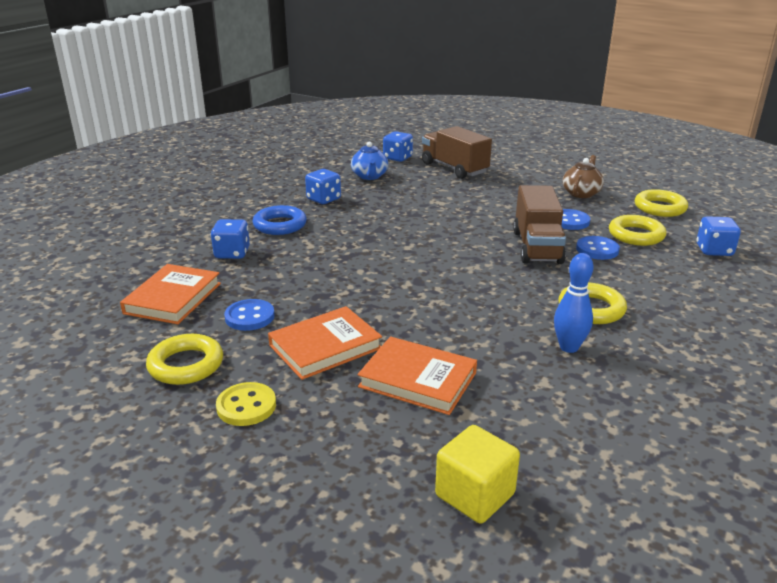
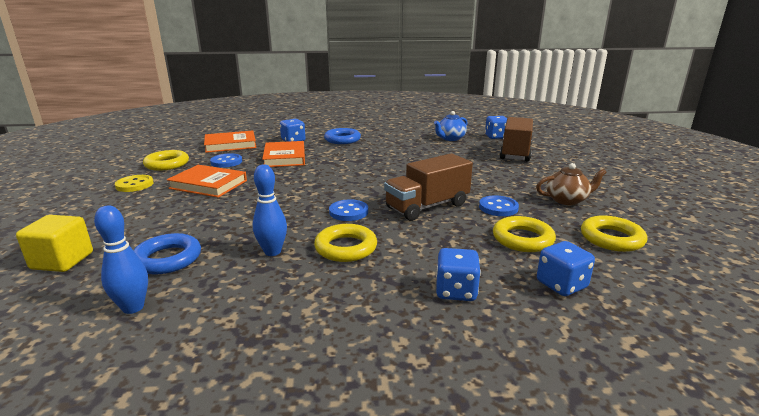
camera: 55 degrees right, 5 degrees down
(323, 199) = (394, 138): blue dice -> blue dice (456, 291)
(418, 379) = (188, 215): orange book -> orange book (285, 157)
(534, 413) = (167, 259): none -> blue ring
(597, 250) = (461, 229): blue button -> blue button (348, 212)
(633, 450) = (133, 307): none -> blue bowling pin

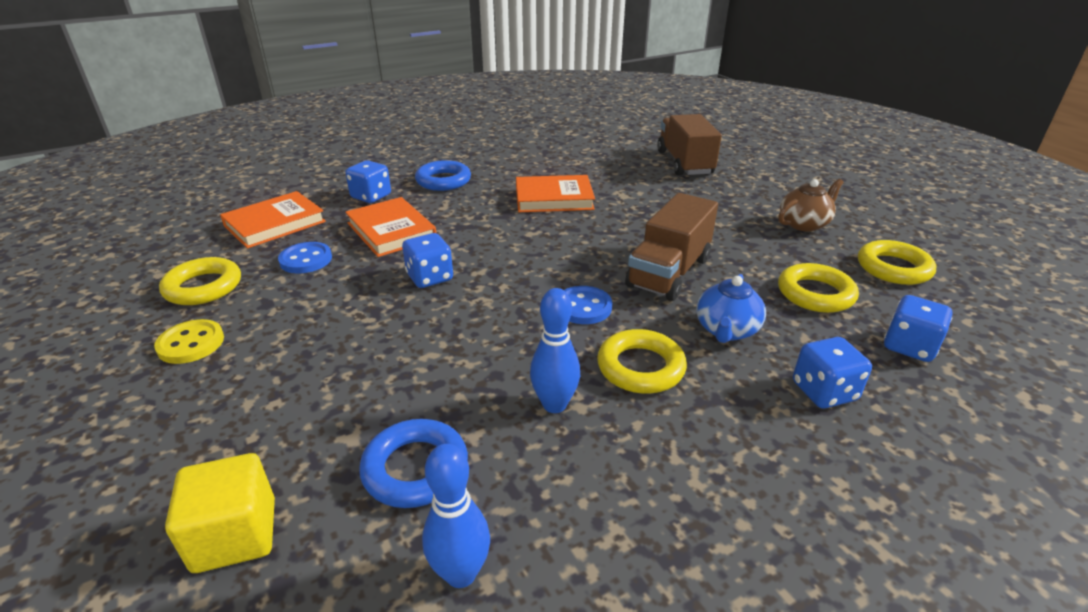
camera: 25 degrees left, 10 degrees up
(208, 184) = (324, 311): orange book -> orange book (554, 198)
(450, 138) = (586, 153): blue teapot -> blue teapot (726, 330)
(496, 137) = (637, 140): blue dice -> blue dice (430, 277)
(498, 207) = (747, 253): blue button -> none

